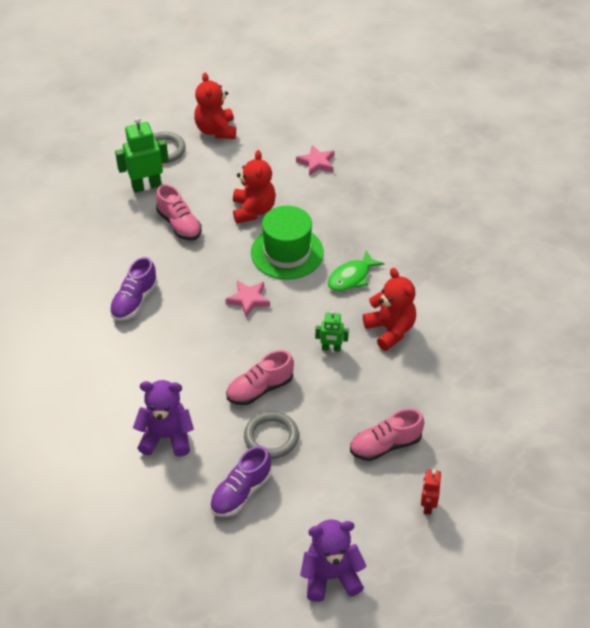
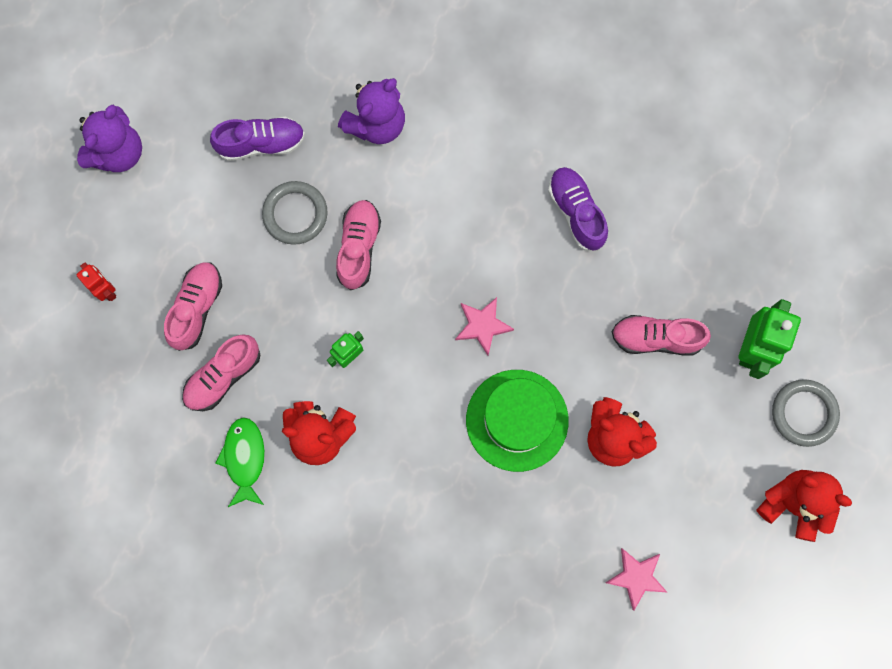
camera: 130 degrees right, 30 degrees up
(241, 492) = (261, 143): purple shoe -> purple shoe turned 90 degrees clockwise
(351, 277) = (423, 458): green fish -> green fish (244, 458)
(410, 400) = (223, 376): none -> pink shoe

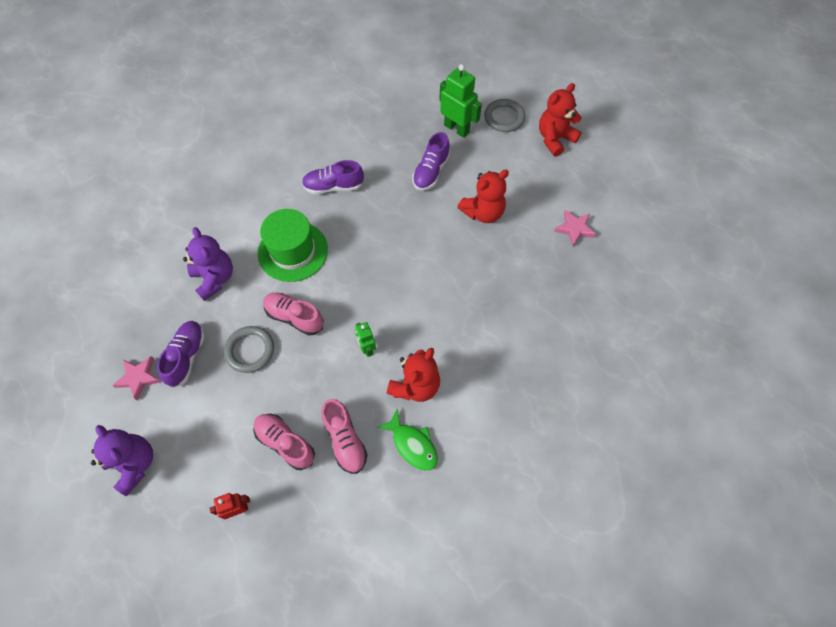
camera: 70 degrees left, 15 degrees down
(244, 458) = (412, 445): green fish -> green fish turned 150 degrees counterclockwise
(482, 326) = (382, 260): pink star -> pink star (139, 378)
(517, 420) = (452, 261): green hat -> green hat (293, 251)
(656, 338) = (431, 172): pink shoe -> purple shoe

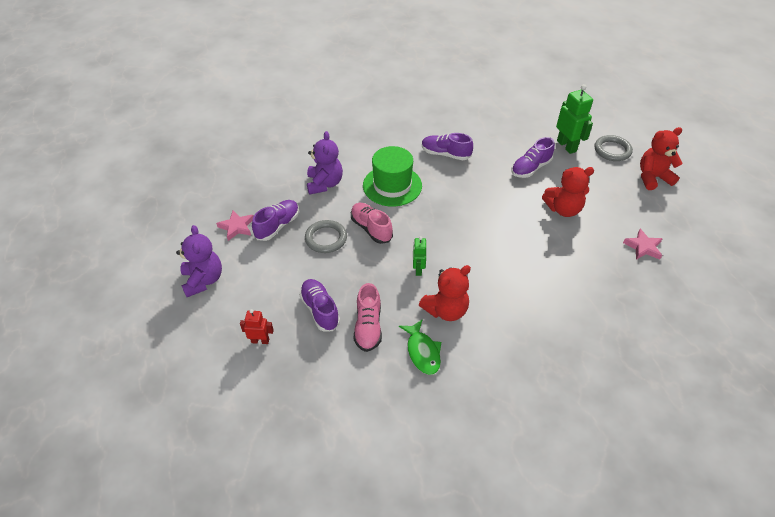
camera: 25 degrees right, 15 degrees down
(285, 443) = (320, 310): pink shoe -> purple shoe

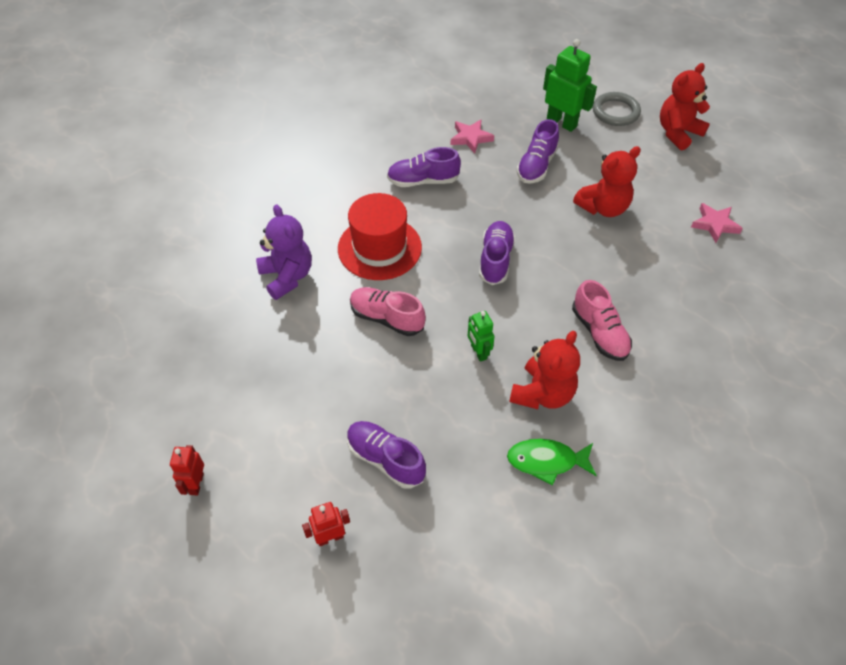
camera: 25 degrees left, 5 degrees up
(203, 280) = (196, 484): purple teddy bear -> red robot
(237, 227) = (198, 385): pink star -> pink star (471, 138)
(277, 226) = (257, 361): purple shoe -> purple shoe (495, 260)
(326, 238) = (335, 355): grey ring -> none
(368, 326) = (460, 456): pink shoe -> pink shoe (599, 333)
(392, 185) = (379, 248): green hat -> red hat
(422, 352) = (546, 461): green fish -> green fish turned 135 degrees clockwise

